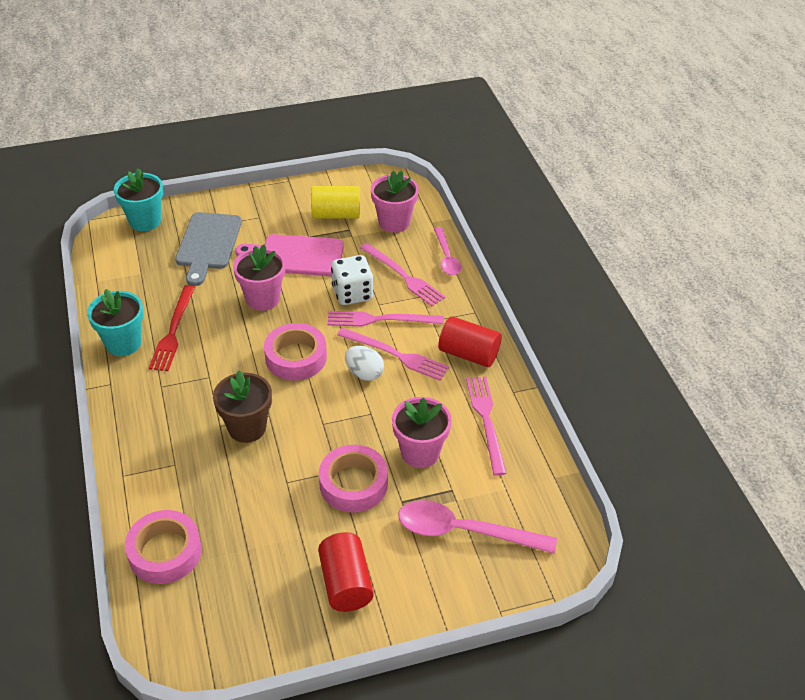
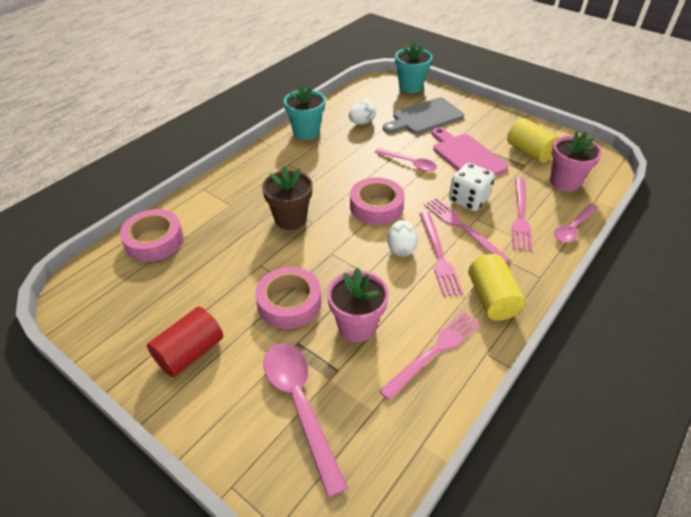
camera: 55 degrees right, 0 degrees up
(160, 293) = (361, 123): none -> white egg
(173, 331) = (337, 144): red fork -> none
(263, 299) = (409, 163): pink flower pot -> pink spoon
(468, 354) = (491, 299): red cylinder -> yellow cylinder

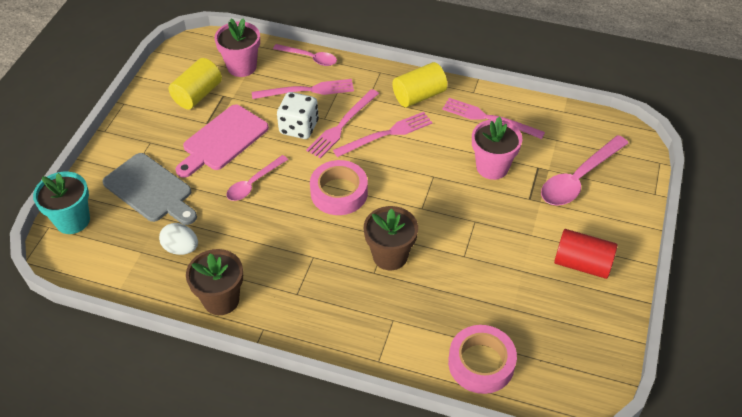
camera: 110 degrees left, 5 degrees up
(289, 303) = (494, 217): pink tape -> none
(306, 132) = (221, 300): turquoise flower pot -> brown flower pot
(401, 248) = (390, 160): white egg -> none
(409, 163) = (253, 183): pink spoon -> pink spoon turned 150 degrees counterclockwise

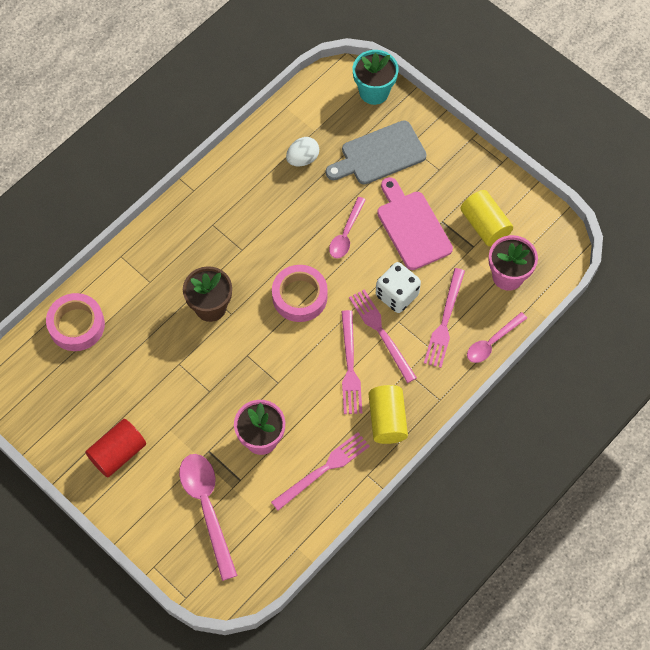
camera: 115 degrees right, 15 degrees up
(221, 300) = (236, 171): brown flower pot -> none
(253, 183) = (346, 234): pink spoon -> pink spoon turned 135 degrees counterclockwise

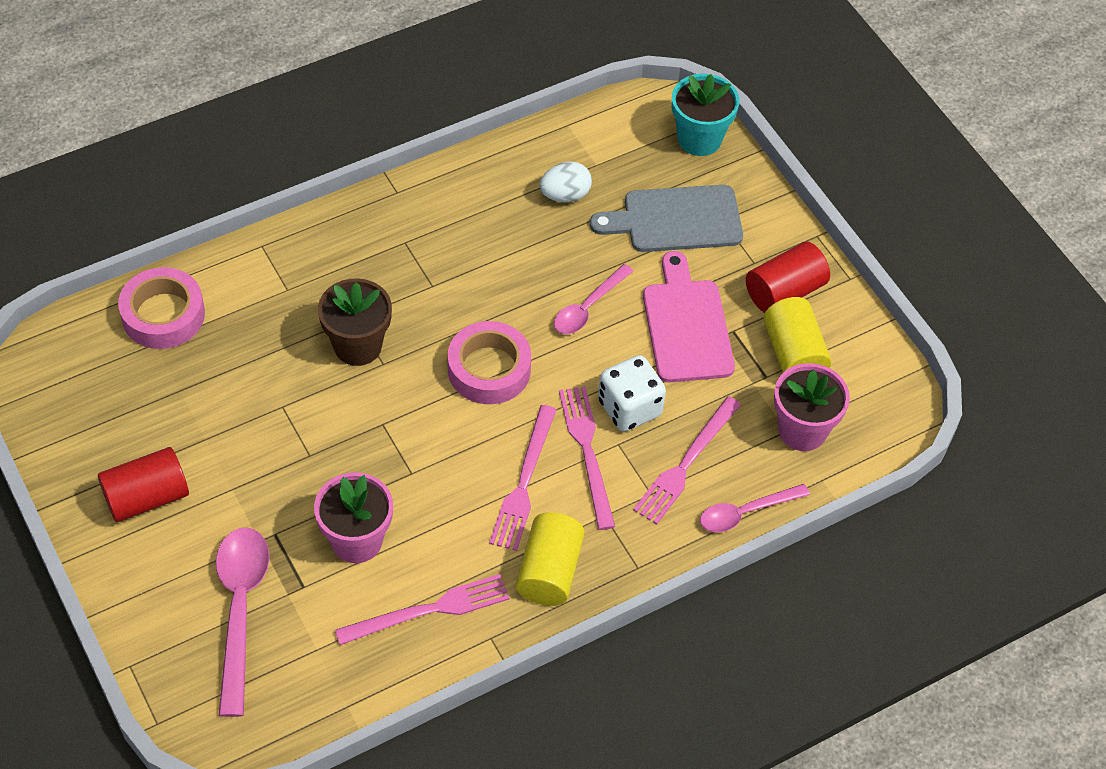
camera: 15 degrees right, 10 degrees down
(465, 184) = (784, 292): none -> red cylinder

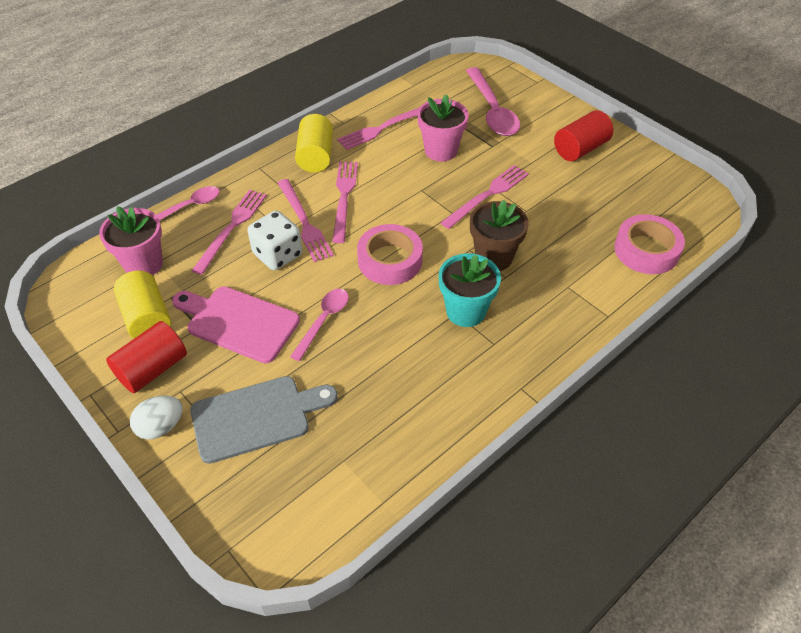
camera: 170 degrees right, 5 degrees down
(323, 443) = (487, 195): none -> pink fork
(565, 195) = (366, 419): white egg -> white egg (161, 427)
(686, 326) = (239, 322): pink cutting board -> pink cutting board turned 135 degrees clockwise
(699, 139) = (239, 518): turquoise flower pot -> turquoise flower pot (465, 311)

